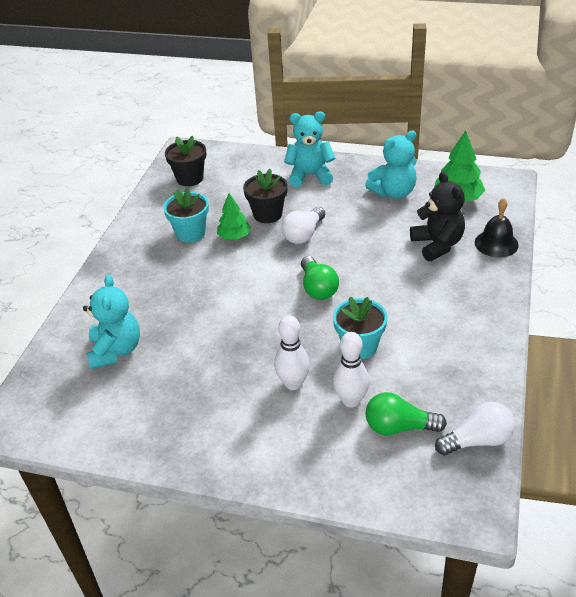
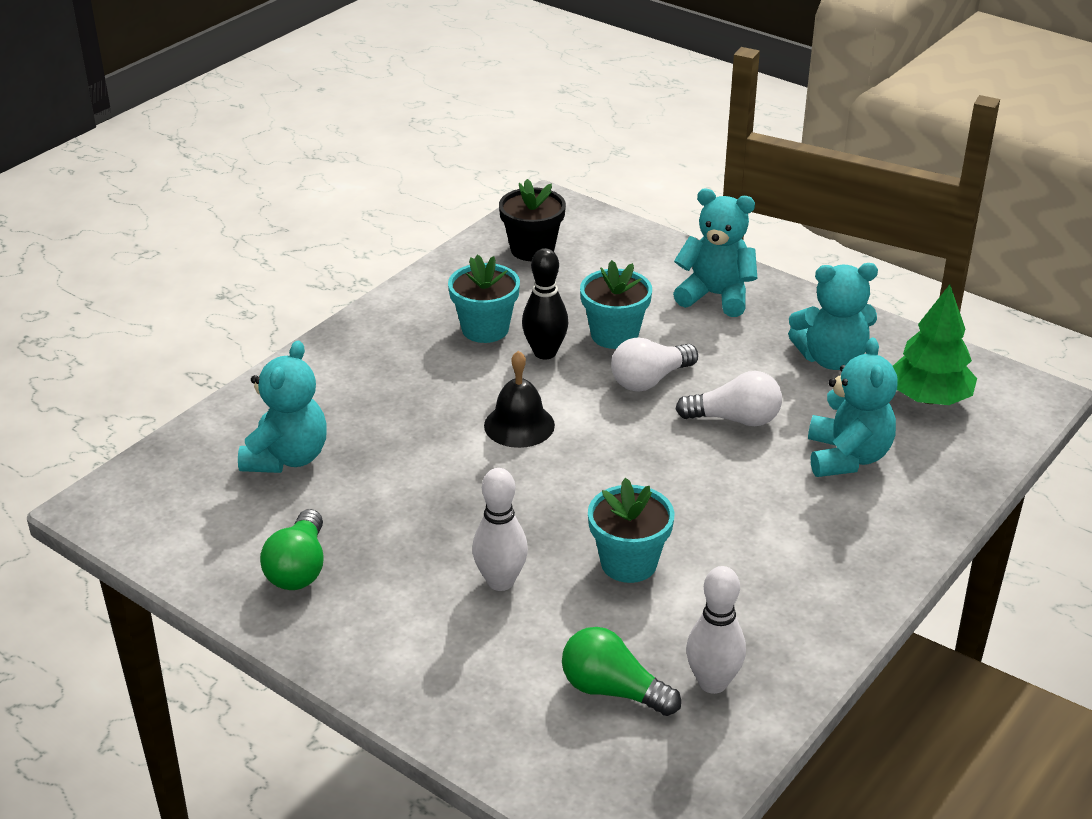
camera: 20 degrees right, 5 degrees down
(234, 236) = (545, 352): green tree -> black bowling pin
(267, 214) = (614, 335): black flower pot -> turquoise flower pot
(318, 288) = (621, 463): green light bulb -> green light bulb (299, 568)
(351, 400) = (567, 631): white bowling pin -> white bowling pin (713, 683)
(437, 245) = (847, 457): black teddy bear -> turquoise teddy bear
(477, 440) = (715, 748): white light bulb -> white light bulb (735, 419)
(496, 243) = (944, 484): black bell -> black bell (519, 425)

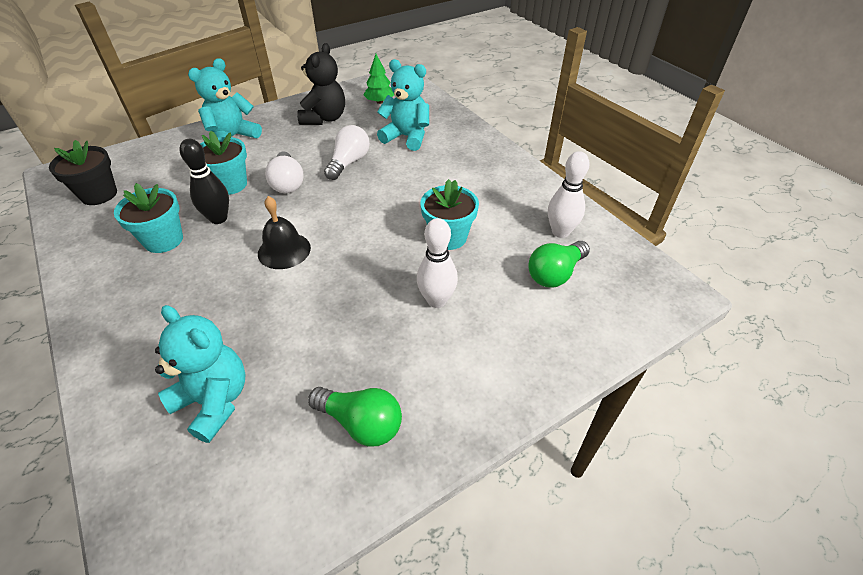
camera: 70 degrees left, 10 degrees up
(831, 359) = (324, 118): turquoise teddy bear -> black teddy bear
(929, 398) = (379, 102): green tree -> green tree, size x0.66

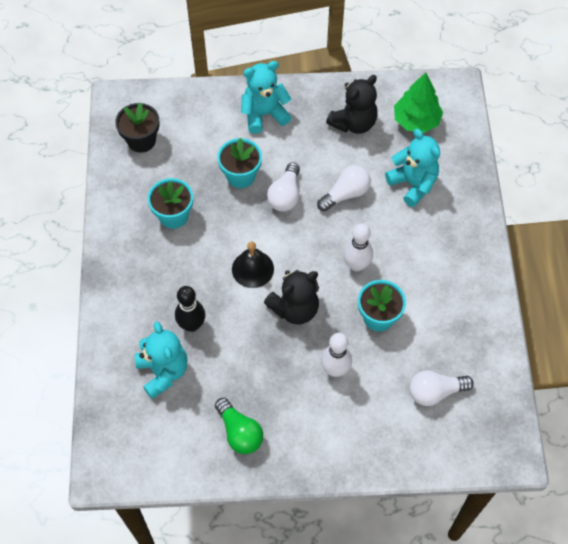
camera: 30 degrees right, 15 degrees up
(218, 218) = (219, 211): black bowling pin -> black bowling pin (192, 325)
(354, 265) = (295, 309): none -> black teddy bear
(379, 102) = (416, 121): green tree -> green tree, size x1.51
(555, 274) = (435, 392): green light bulb -> white light bulb
(560, 232) = (469, 356): white bowling pin -> white bowling pin (356, 265)

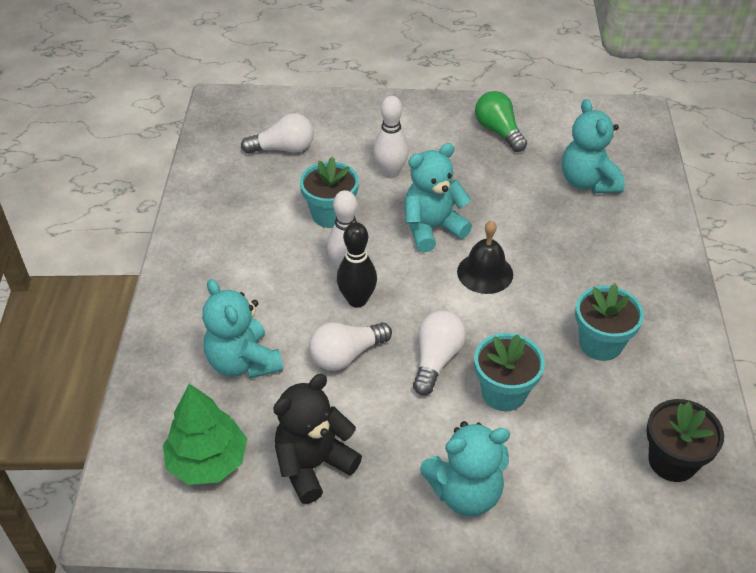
camera: 175 degrees left, 15 degrees down
(192, 325) = (559, 221): black bowling pin -> black bowling pin (357, 300)
(295, 309) = (432, 228): black teddy bear -> turquoise teddy bear

